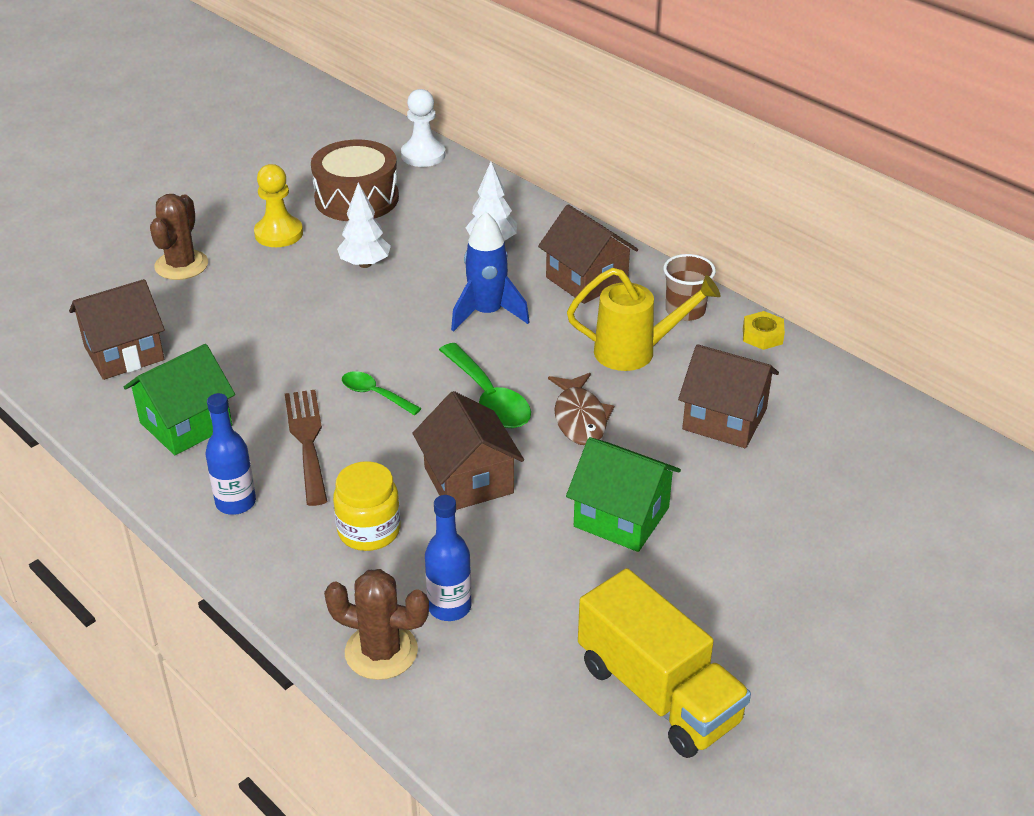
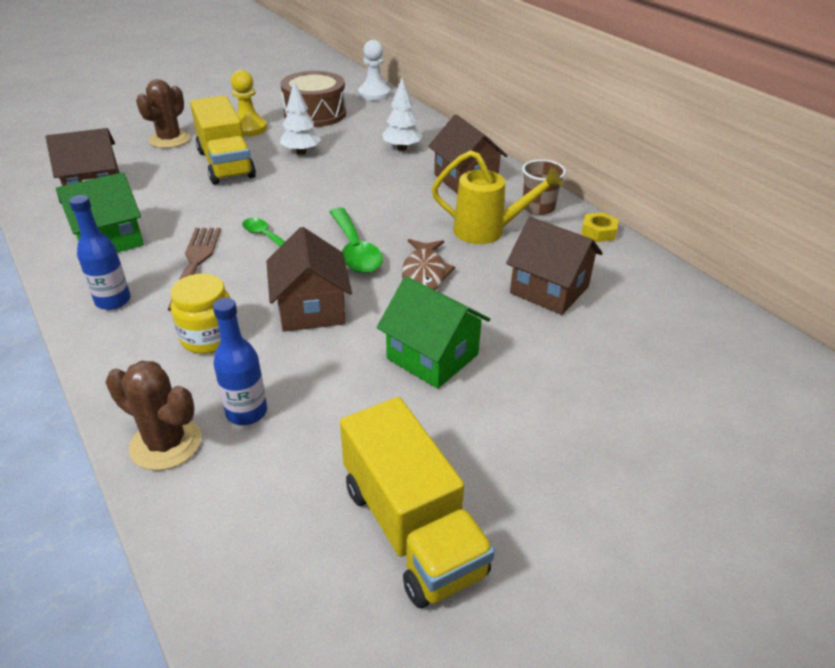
camera: 10 degrees right, 0 degrees up
(275, 294) = (226, 164): none -> yellow truck
(487, 313) = (379, 193): blue rocket -> none

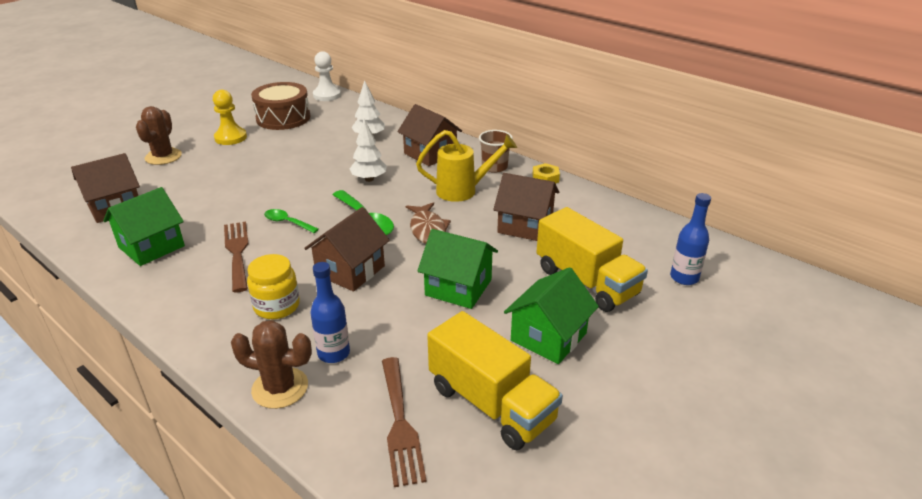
camera: 15 degrees left, 5 degrees down
(113, 301) = (180, 293): blue bottle -> blue bottle (684, 278)
(226, 164) = (224, 170): yellow truck -> yellow truck (586, 281)
(285, 529) = (400, 424): none -> brown fork
(301, 152) = (286, 151): white tree -> white tree (369, 179)
(311, 309) = (350, 270): brown house -> brown house turned 60 degrees clockwise
(524, 450) = (548, 337): none -> green house

